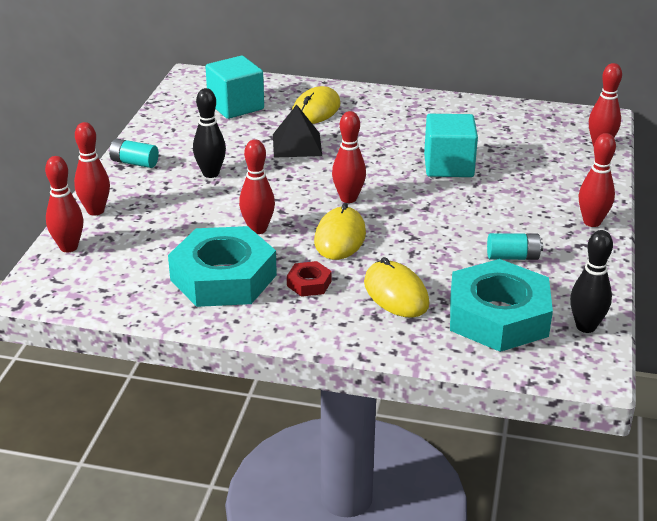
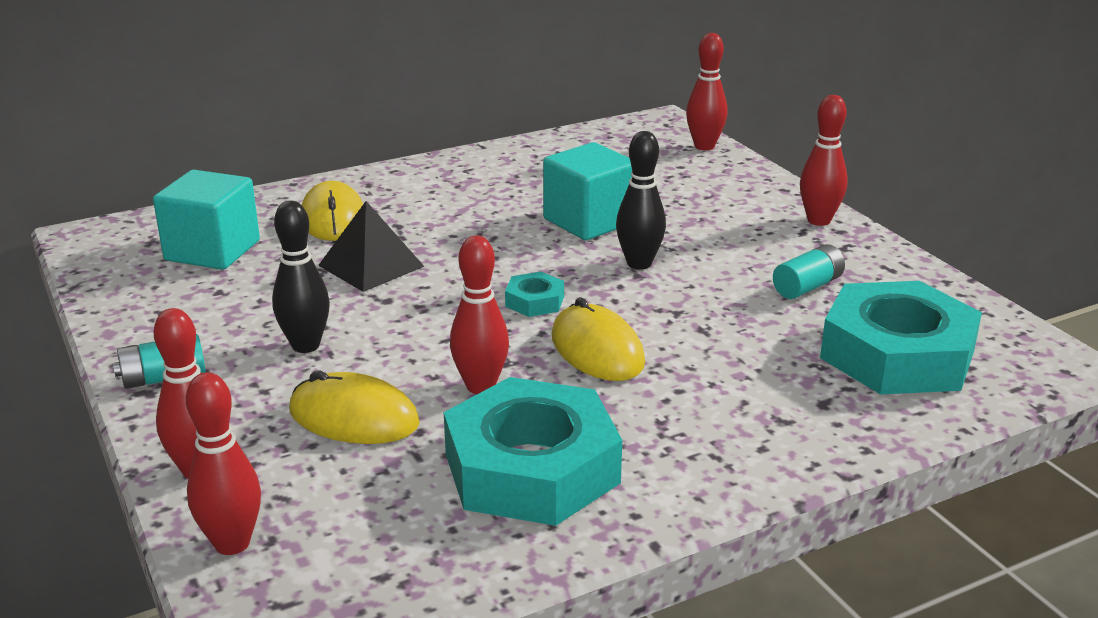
camera: 40 degrees left, 5 degrees down
(309, 283) = (649, 421): red nut -> none
(348, 198) = (535, 301): red bowling pin -> turquoise nut
(396, 293) = (761, 382): yellow mouse -> yellow mouse (354, 417)
(585, 326) = (985, 324): black bowling pin -> black bowling pin (639, 264)

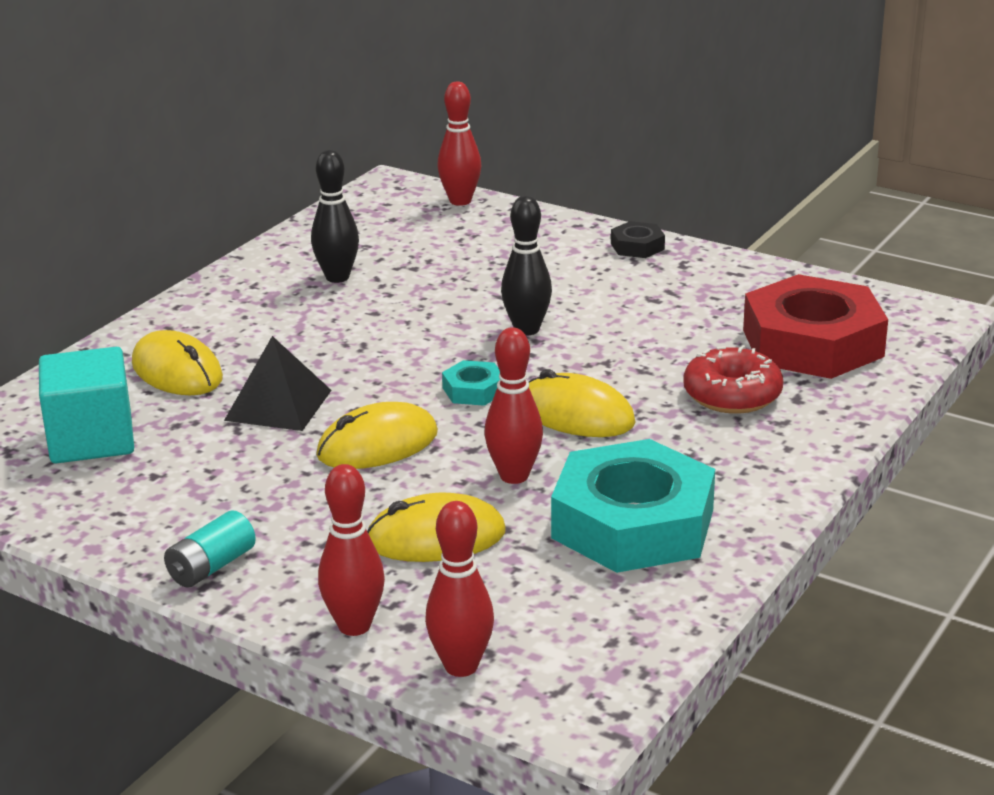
camera: 30 degrees left, 0 degrees up
(305, 346) = (311, 494): black bowling pin -> black bowling pin (337, 277)
(405, 322) = (377, 444): none -> yellow mouse
(589, 221) = (436, 303): turquoise cube -> none
(761, 379) = (732, 395): none -> red donut
(807, 286) = (688, 308): turquoise battery -> none
(818, 220) = (637, 246): red bowling pin -> black nut
(897, 354) = (812, 343): turquoise nut -> red nut

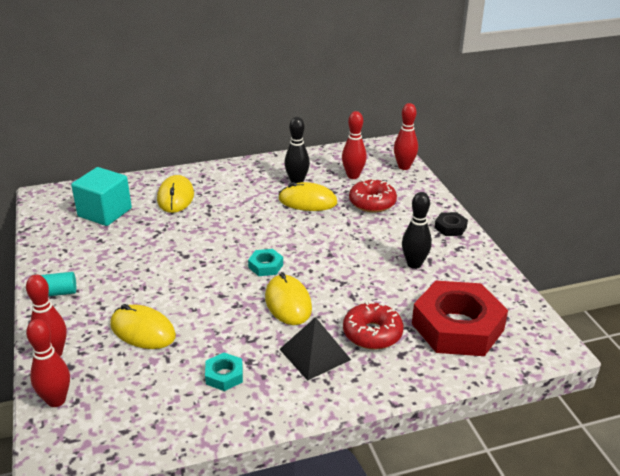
camera: 40 degrees right, 5 degrees up
(278, 405) = (185, 232): black pyramid -> black pyramid (314, 354)
(377, 444) = (190, 271): yellow mouse -> yellow mouse (307, 201)
(490, 259) = (372, 203): none -> red donut
(514, 476) = (216, 319): red bowling pin -> red bowling pin (353, 176)
(526, 329) = (333, 247): black bowling pin -> black bowling pin (414, 264)
(633, 523) = (224, 375): turquoise nut -> turquoise nut, size x0.42

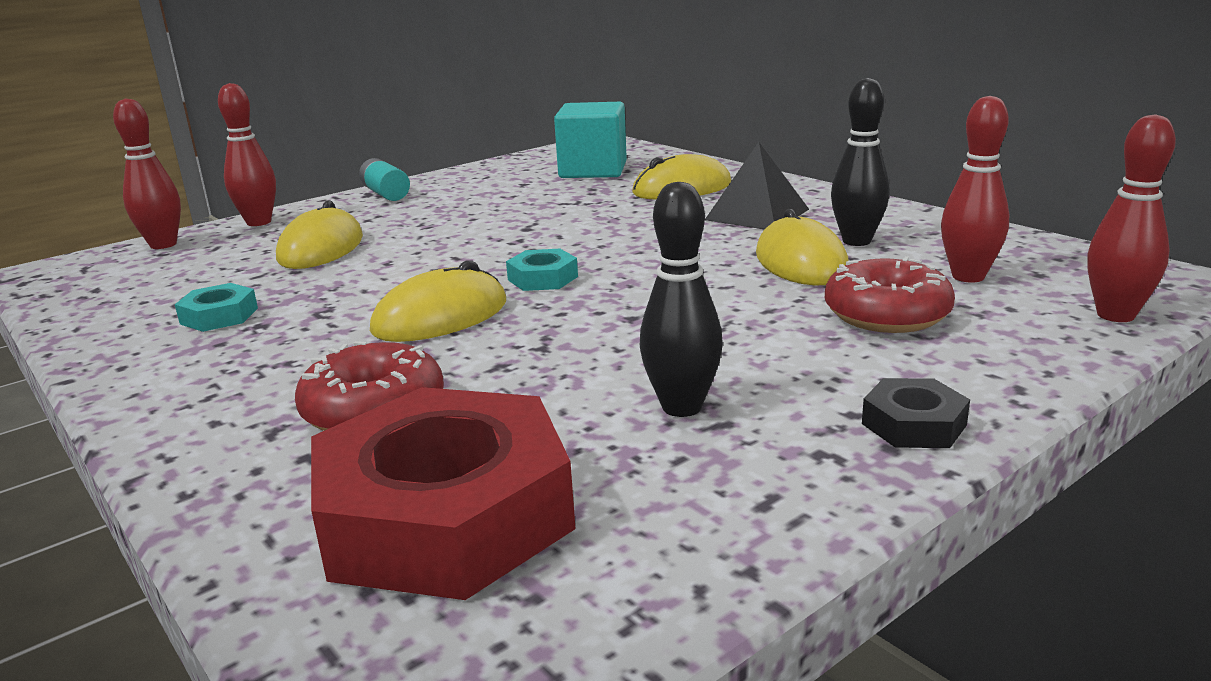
camera: 70 degrees right, 10 degrees down
(314, 354) = (289, 369): black pyramid -> black pyramid (757, 214)

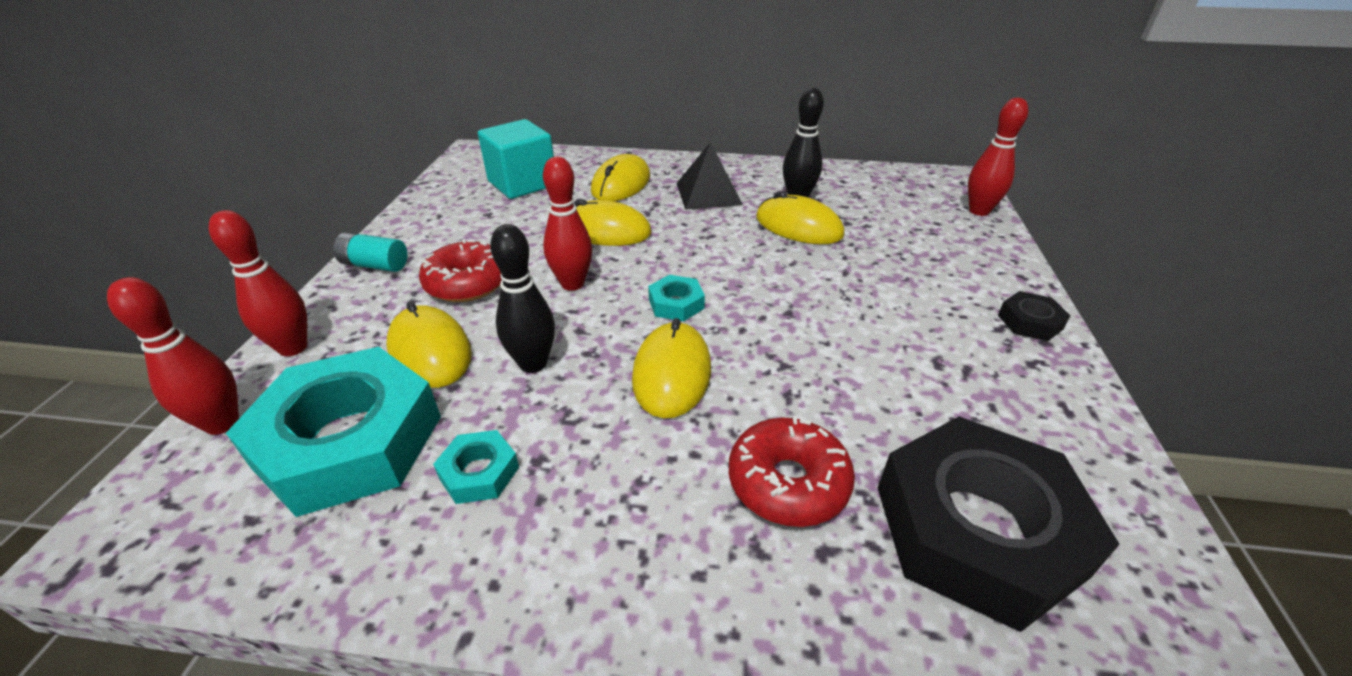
camera: 45 degrees left, 15 degrees up
(195, 275) = (349, 441): none -> turquoise nut
(446, 514) = (977, 530): red nut -> black nut
(593, 216) = (605, 230): none -> yellow mouse
(681, 407) = (933, 369): black bowling pin -> black bowling pin (533, 364)
(886, 314) = (901, 251): red donut -> red donut (467, 283)
(968, 277) = (888, 207): red bowling pin -> red bowling pin (572, 284)

